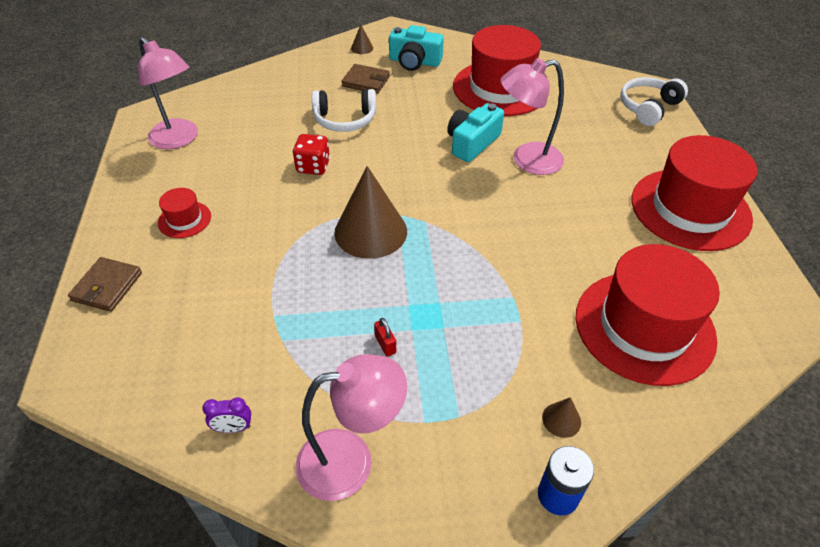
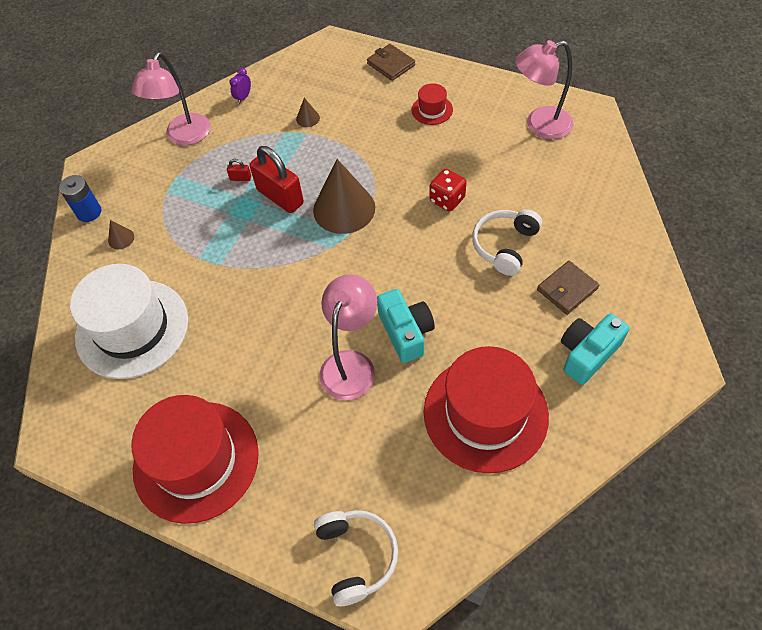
camera: 125 degrees right, 10 degrees up
(362, 48) = (644, 314): brown cone -> brown cone (308, 118)
(389, 291) = (280, 197): none -> red padlock
(644, 327) = (132, 328): red hat -> white hat

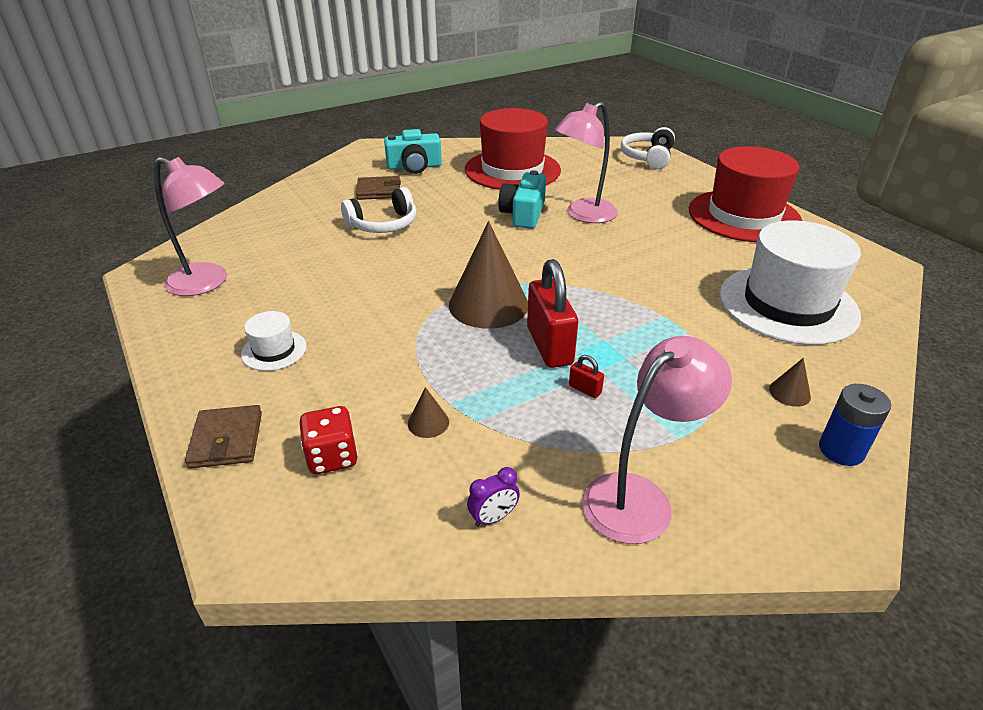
camera: 150 degrees left, 20 degrees down
(432, 110) = (274, 350): red hat -> white hat
(447, 200) = (383, 268): red dice -> red dice (332, 457)

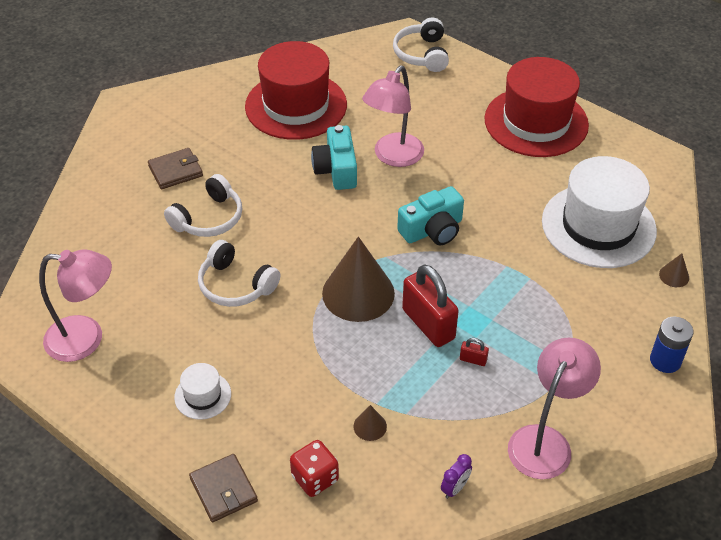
camera: 20 degrees left, 10 degrees up
(372, 274) = (236, 285): none -> white headphones
(414, 167) = (191, 124): turquoise camera -> turquoise camera (432, 230)
(789, 393) = (620, 318): brown cone -> brown cone (674, 276)

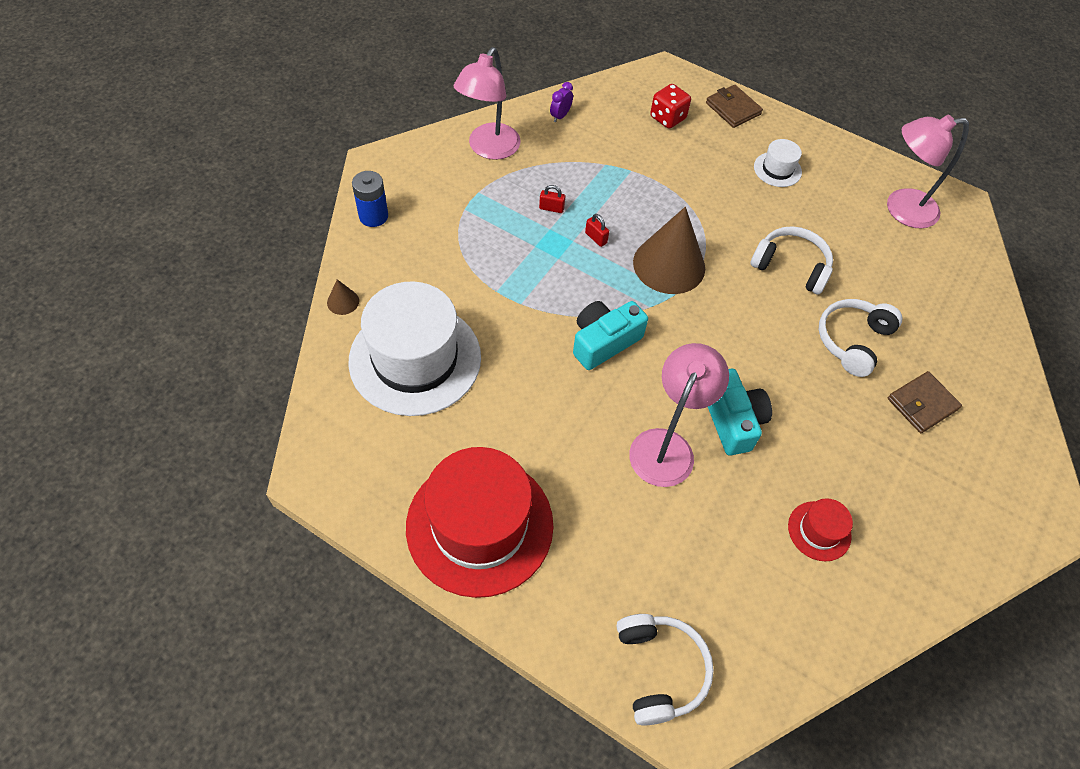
camera: 170 degrees right, 10 degrees up
(296, 105) = (819, 531): red hat -> red hat, size x0.44
(370, 426) = (633, 153): brown cone -> none
(428, 324) = (596, 238): red padlock -> red padlock, size x0.41

